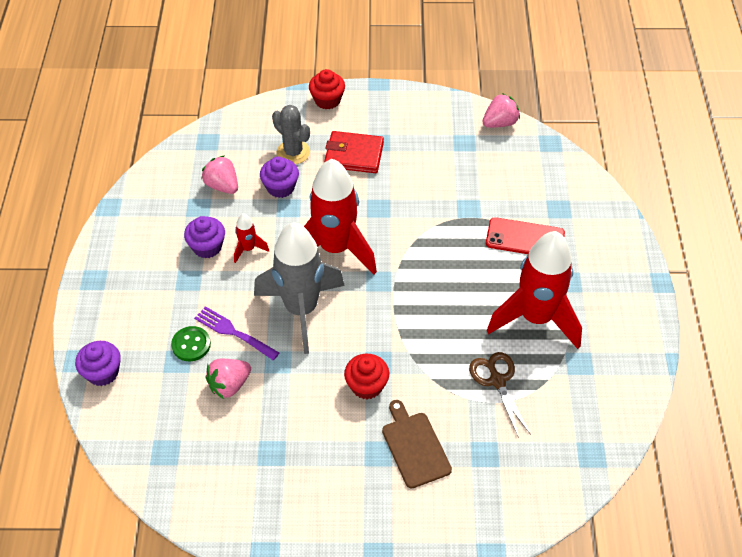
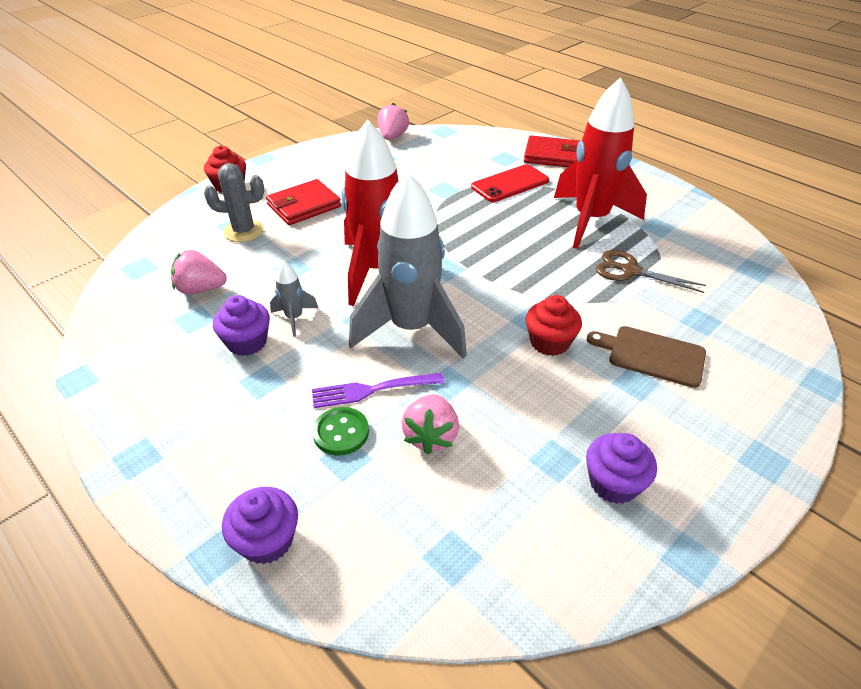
camera: 45 degrees left, 10 degrees down
(248, 249) = (294, 318): red rocket -> grey rocket
(280, 187) = (265, 259): purple cupcake -> purple cupcake (613, 483)
(602, 233) = (552, 156): none -> red wallet

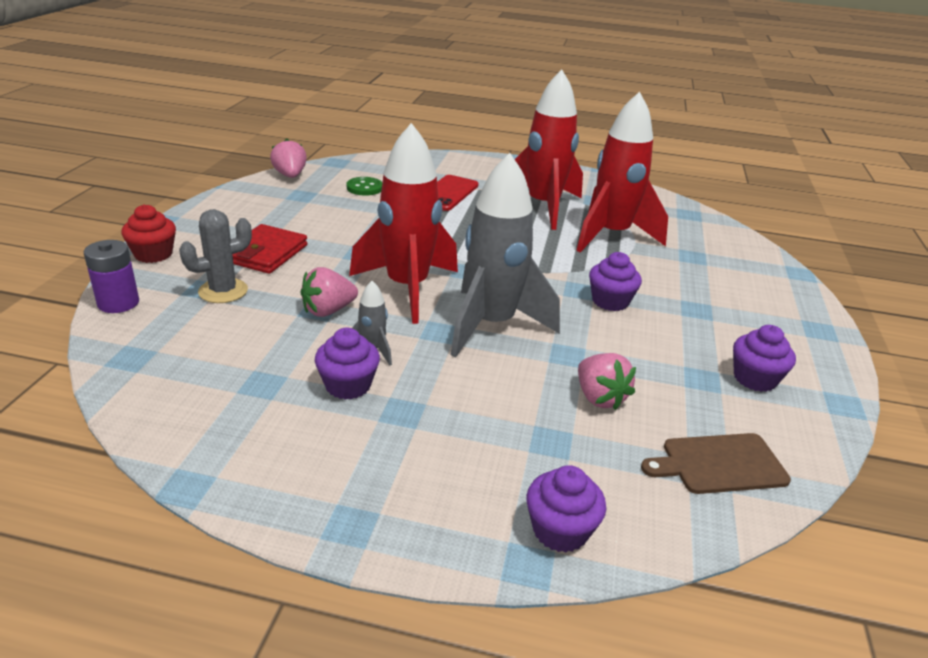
camera: 35 degrees left, 10 degrees down
(172, 221) = (118, 303): none -> purple battery
(201, 289) = (237, 356): pink strawberry -> pink strawberry (328, 311)
(341, 432) = (525, 424): green button -> green button (364, 188)
(373, 390) = (513, 382): purple fork -> none
(549, 342) = (610, 301): red cupcake -> purple cupcake
(552, 156) = (458, 165): red wallet -> none
(630, 271) = (611, 236): brown scissors -> red rocket
(652, 355) = (687, 288): brown cutting board -> brown cutting board (719, 464)

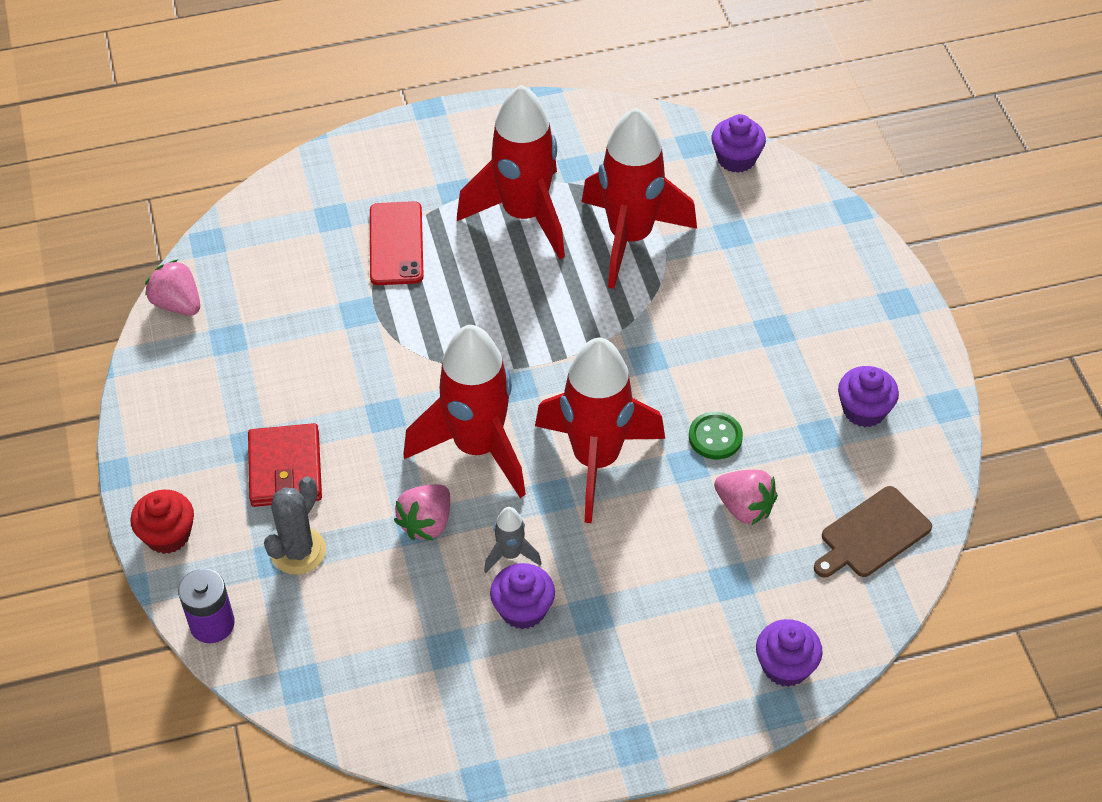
camera: 25 degrees left, 20 degrees up
(364, 188) = (290, 283): green button -> green button (715, 437)
(492, 325) = (596, 460): grey rocket -> red rocket
(610, 301) = (687, 361): purple cupcake -> purple cupcake (736, 159)

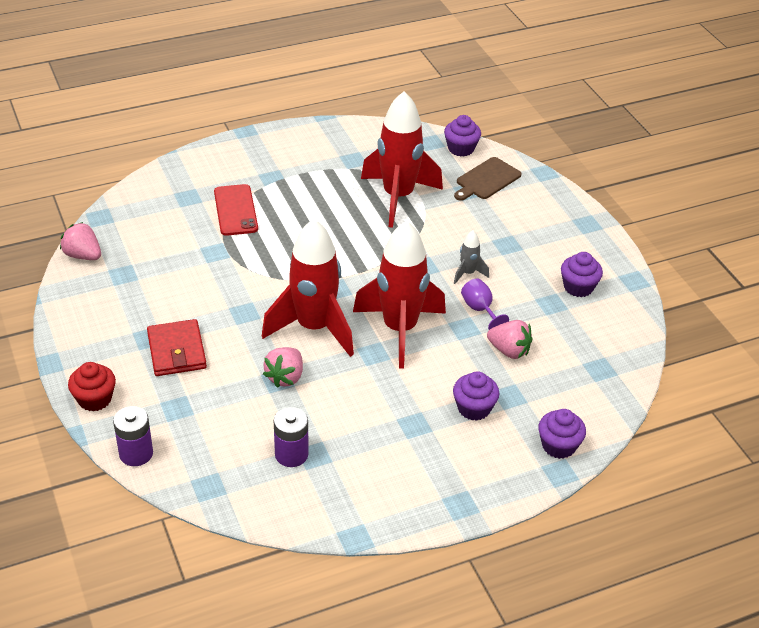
camera: 10 degrees left, 10 degrees down
(298, 551) = (194, 402): grey cactus -> none
(417, 645) = (291, 454): none -> purple battery
(510, 554) = (349, 392): grey rocket -> grey rocket (468, 273)
(523, 609) = (364, 425): purple cupcake -> purple cupcake (474, 408)
(524, 215) = (322, 188): red rocket -> none
(715, 437) = (480, 310): green button -> purple goblet
(872, 534) = (601, 360): brown cutting board -> brown cutting board (486, 180)

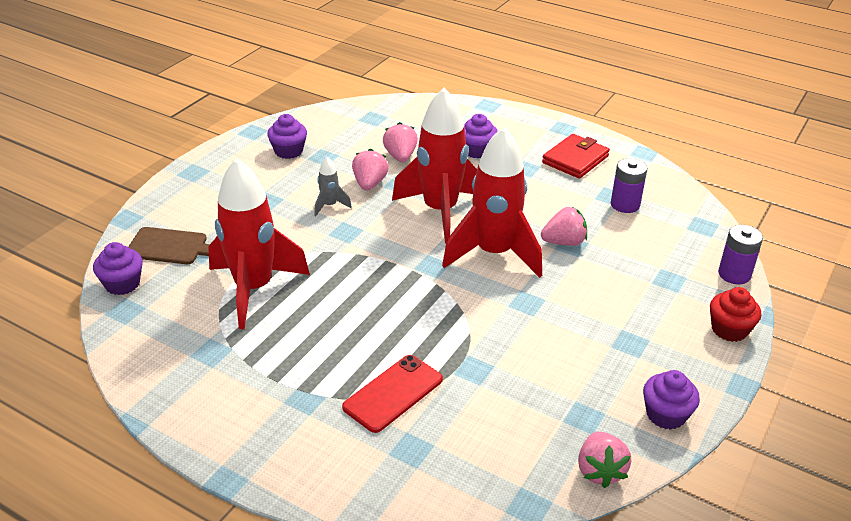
camera: 125 degrees left, 5 degrees down
(176, 351) = (620, 315): red wallet -> red wallet (575, 159)
(480, 310) = (369, 184): purple goblet -> pink strawberry
(558, 446) = (466, 111): purple cupcake -> purple cupcake (666, 414)

